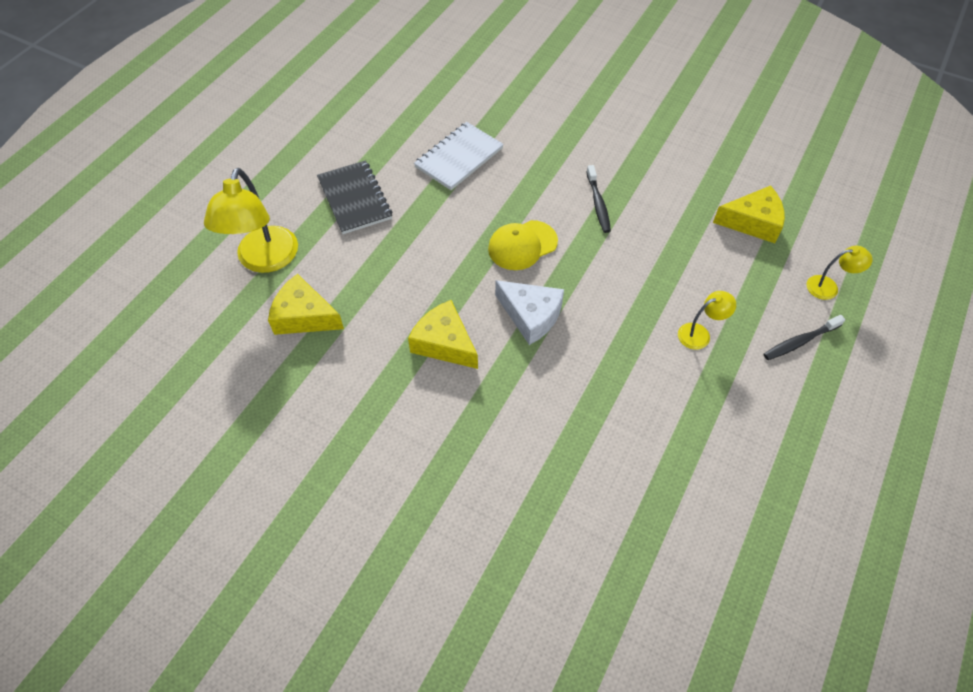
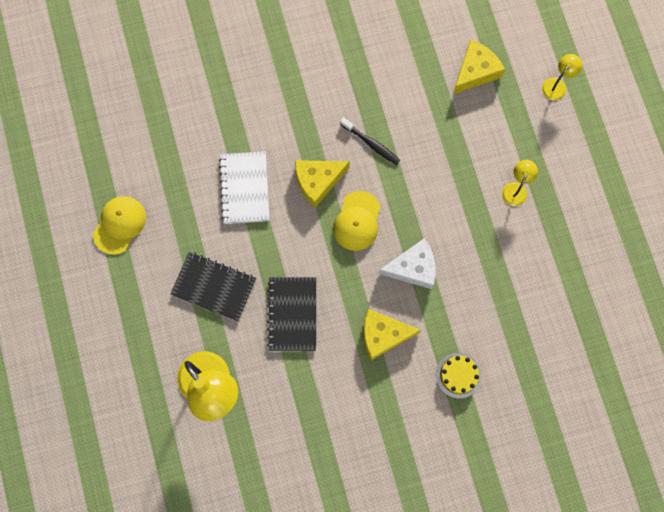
camera: 45 degrees left, 20 degrees up
(304, 316) = (282, 399): yellow cheese -> yellow cheese (317, 181)
(341, 112) = (119, 225): none -> yellow cap
(389, 265) = (292, 314): none -> black notebook
(473, 434) = (458, 375): none -> yellow cake
(800, 341) = (572, 142): black toothbrush -> none

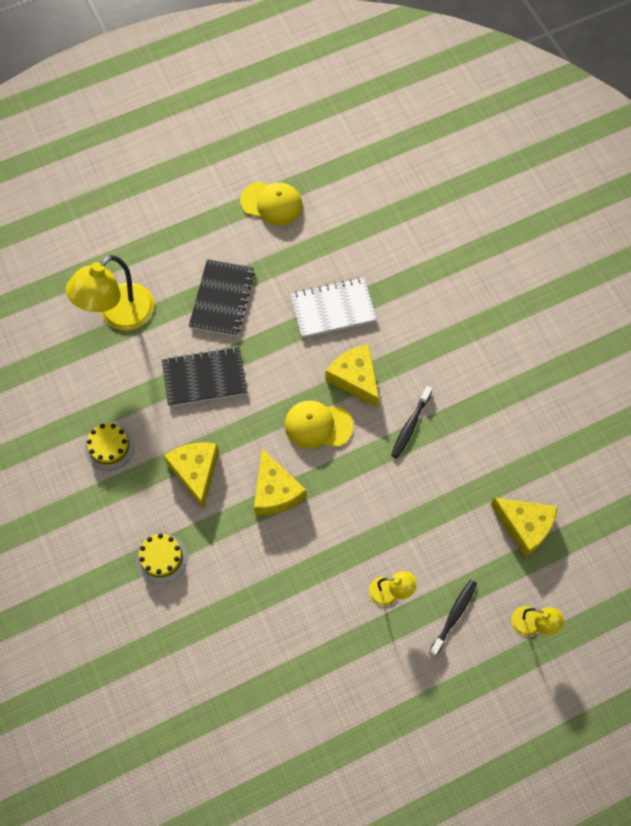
camera: 80 degrees right, 10 degrees down
(346, 410) = (109, 447): none -> yellow cake
(413, 268) = (275, 491): white cheese -> yellow cheese
(542, 143) = (454, 616): none -> black toothbrush

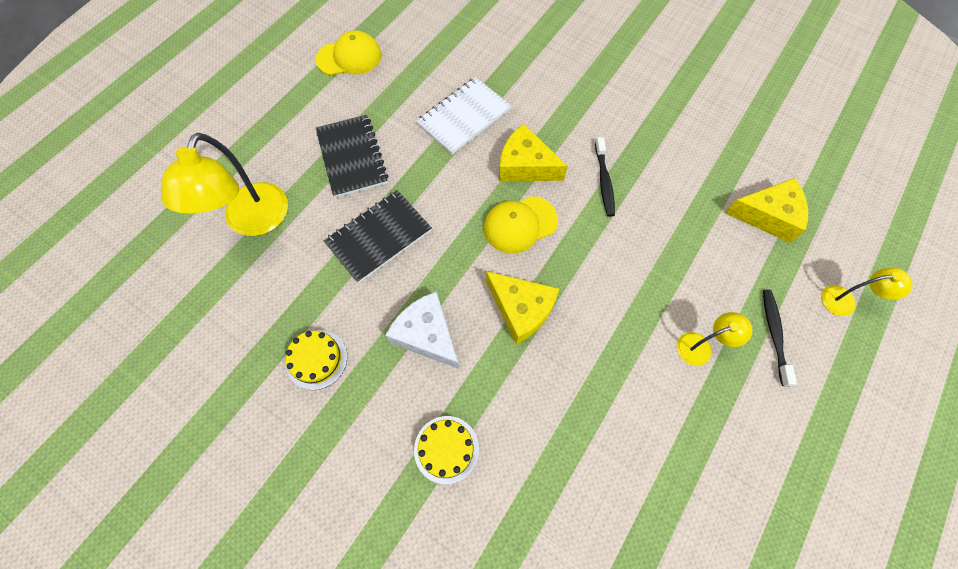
camera: 30 degrees left, 0 degrees up
(195, 472) = (427, 334): yellow cheese -> white cheese

